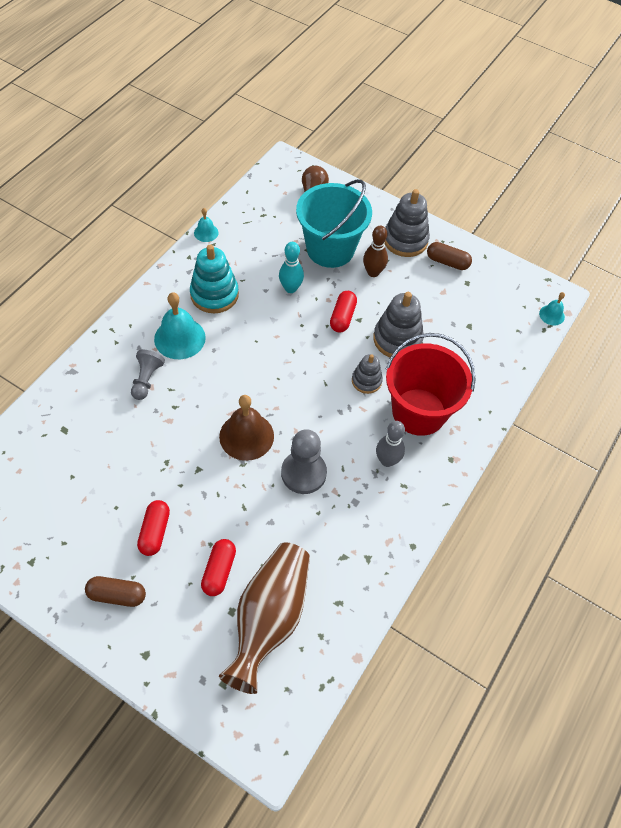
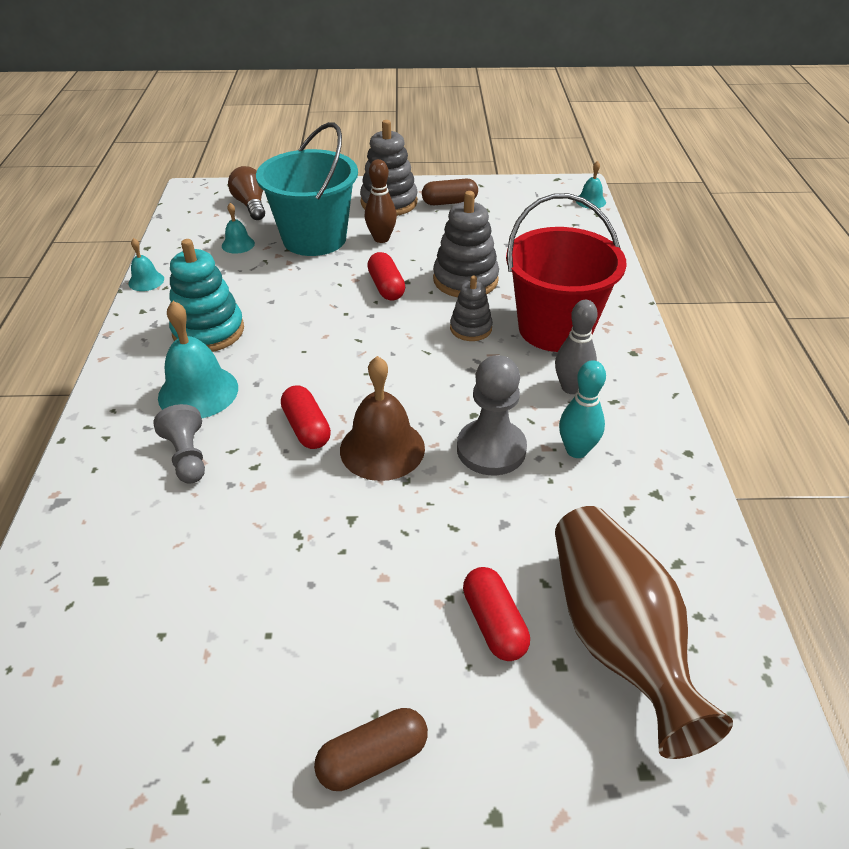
camera: 30 degrees left, 15 degrees down
(155, 532) = (356, 631): red capsule -> red capsule (306, 428)
(279, 229) = (238, 244): none -> turquoise bell
(290, 288) = (300, 287): turquoise bowling pin -> turquoise bowling pin (576, 450)

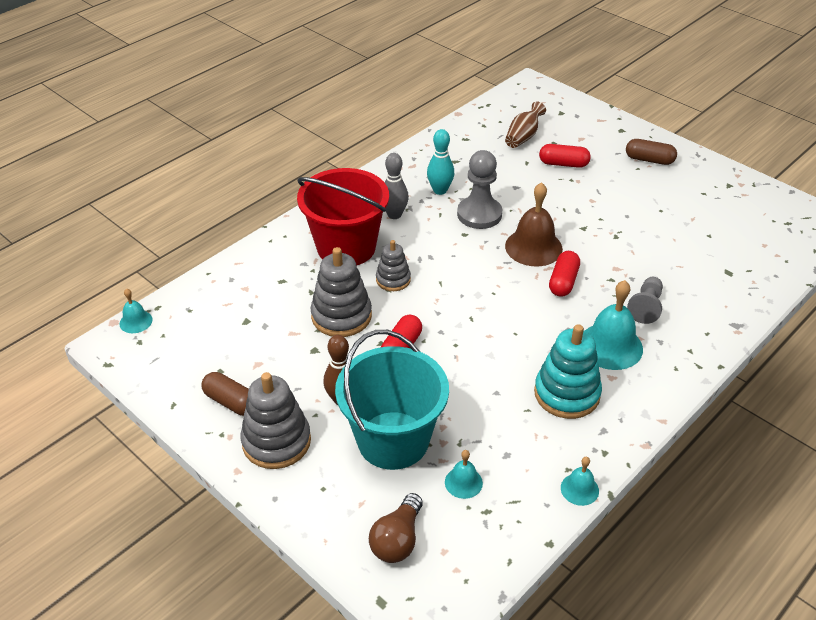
camera: 135 degrees left, 0 degrees up
(494, 623) = (563, 164): red capsule -> red capsule turned 75 degrees clockwise
(617, 639) = (523, 136): brown vase -> brown vase, size x0.52

